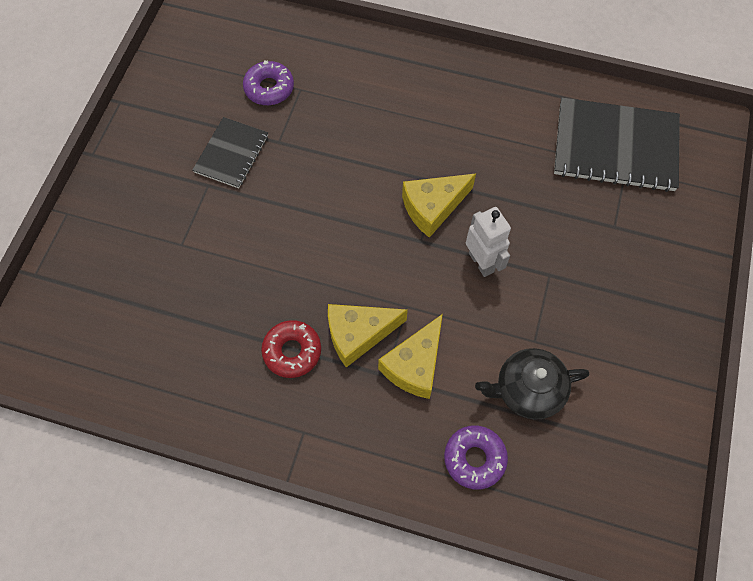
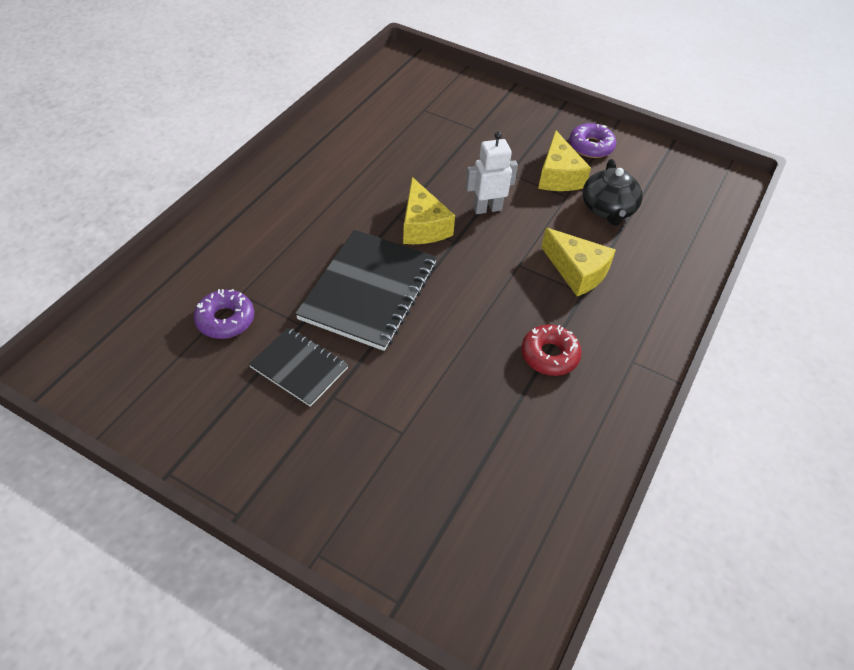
camera: 80 degrees left, 15 degrees down
(358, 334) = (540, 303): yellow cheese -> yellow cheese (558, 176)
(474, 458) = (663, 253): purple donut -> purple donut (591, 146)
(615, 147) = (401, 109): black notebook -> black notebook (369, 291)

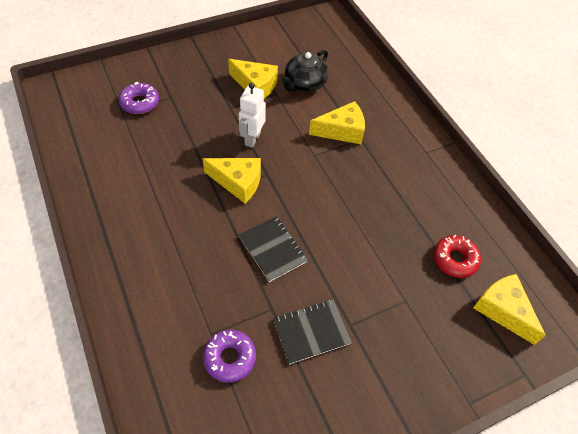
camera: 55 degrees left, 5 degrees up
(369, 291) = (272, 249): black notebook -> black notebook, size x0.57
(471, 541) = (503, 310): none -> yellow cheese
(549, 355) = (396, 187): red donut -> red donut (454, 259)
(591, 146) = (244, 54): purple donut -> purple donut (140, 103)
(608, 210) = (304, 83): black teapot -> black teapot turned 90 degrees clockwise

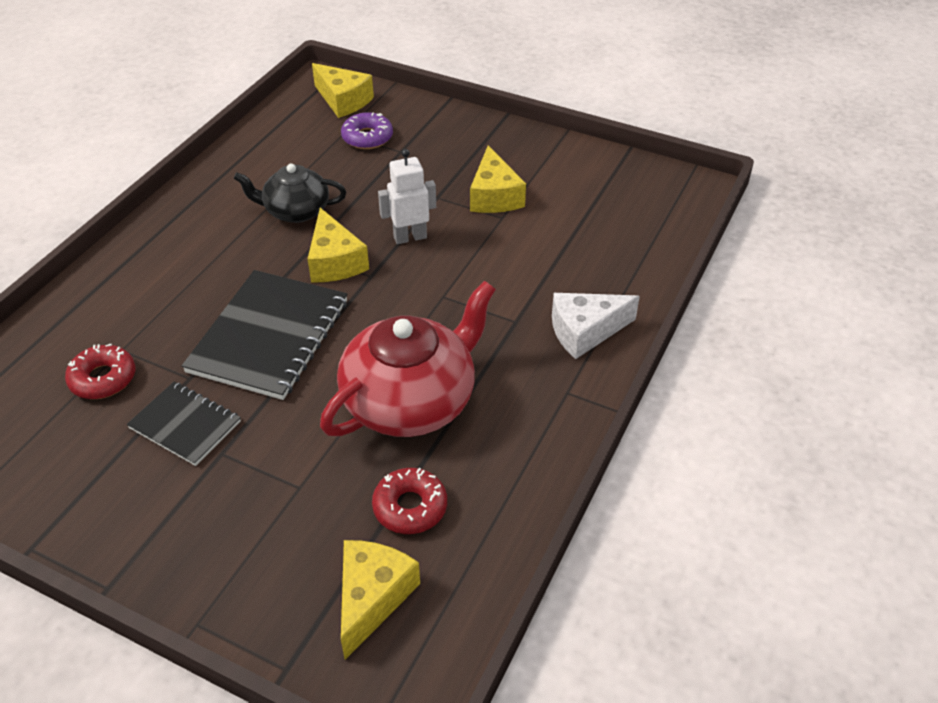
camera: 55 degrees right, 10 degrees down
(230, 358) = (103, 379): purple donut -> red donut
(272, 249) = (269, 336): black notebook -> black notebook, size x1.75
(304, 83) = (549, 229): black teapot -> black teapot (296, 211)
(342, 131) = (509, 299): yellow cheese -> yellow cheese (343, 100)
(381, 215) = (411, 401): none -> red teapot
(391, 119) = (585, 331): none -> white cheese

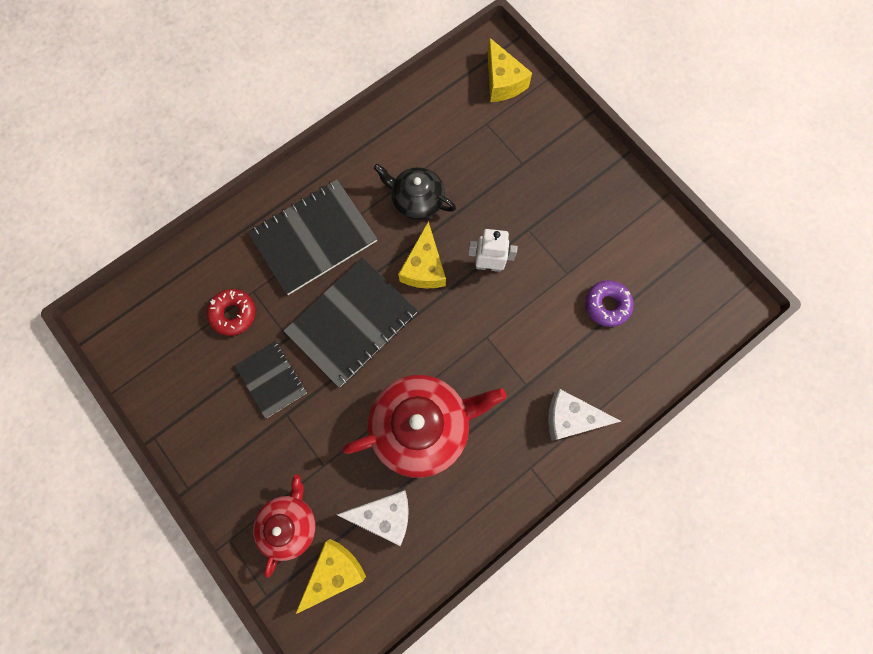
camera: 25 degrees right, 30 degrees up
(182, 278) = (314, 238): none -> black notebook
(281, 568) = (290, 524): none -> red teapot
(367, 137) = (503, 136): purple donut -> purple donut (607, 305)
(410, 507) = (384, 515): red donut -> white cheese
(494, 196) = (572, 247): yellow cheese -> none

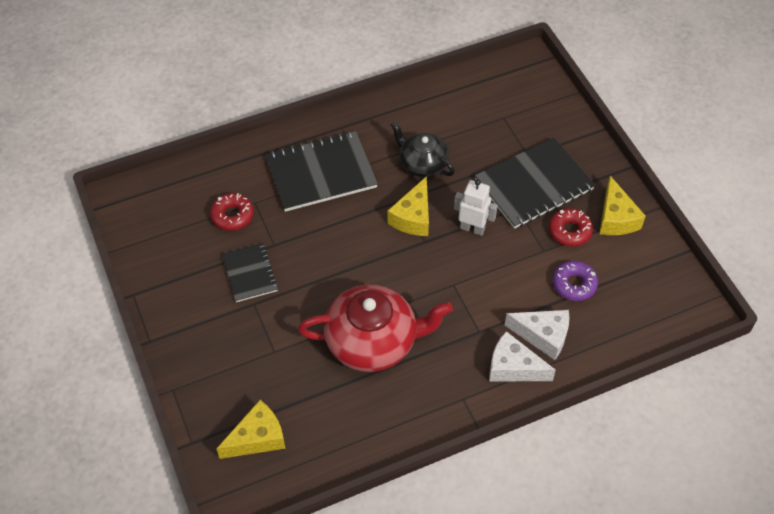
camera: 15 degrees right, 20 degrees down
(290, 524) = (230, 390): red teapot -> none
(352, 322) = (334, 245): black notebook -> black notebook (534, 185)
(384, 515) = (317, 403): white cheese -> white cheese (543, 336)
(502, 81) = (528, 88): yellow cheese -> yellow cheese (616, 218)
(587, 243) = (569, 231): none -> red donut

